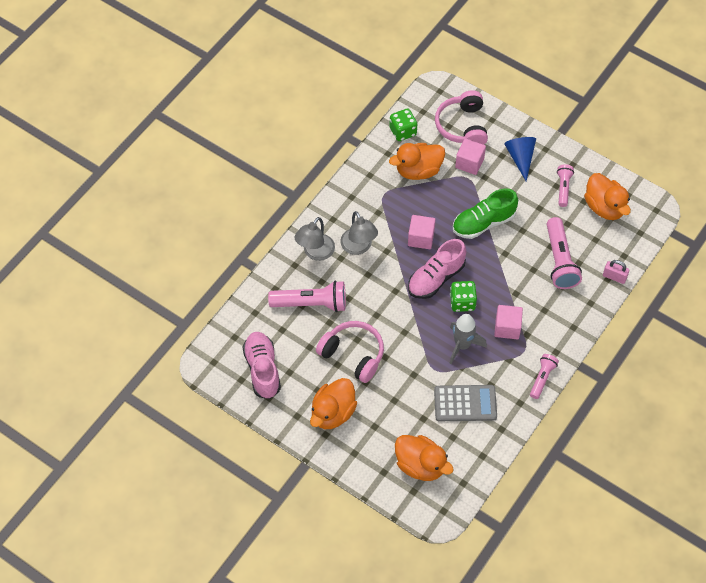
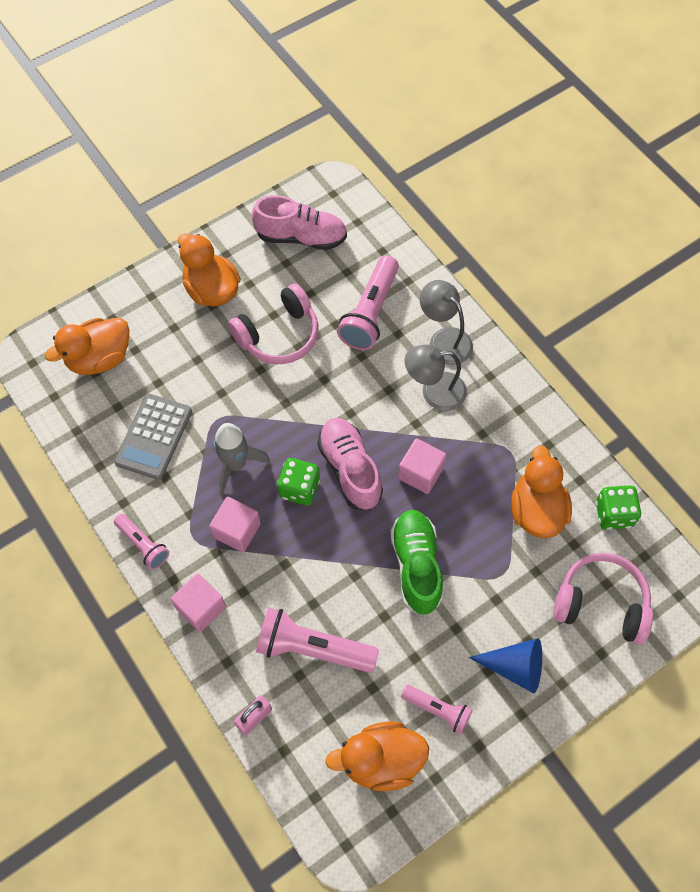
camera: 110 degrees right, 5 degrees up
(469, 163) = (528, 587): pink cube -> pink cube (201, 608)

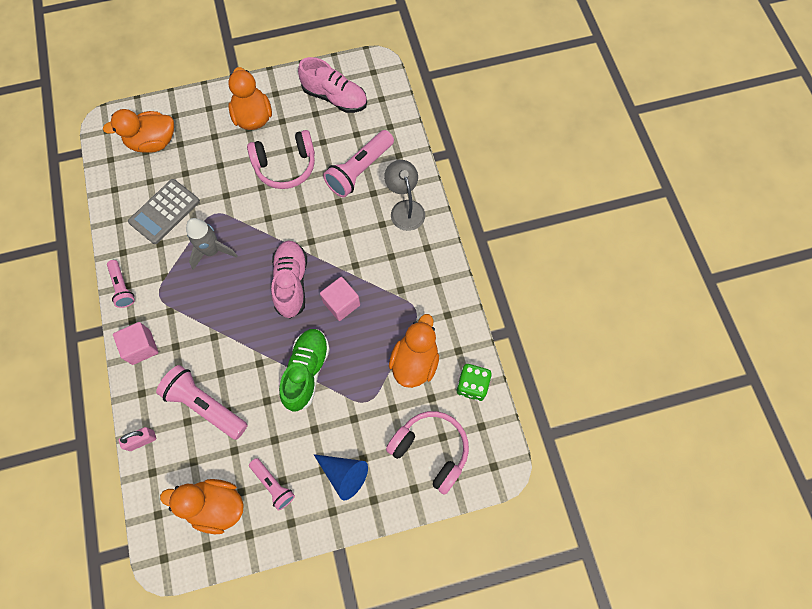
camera: 20 degrees right, 5 degrees up
(237, 530) = (191, 300): pink cube -> none
(299, 488) = (249, 284): green dice -> none
(434, 392) = (379, 246): grey lamp -> none

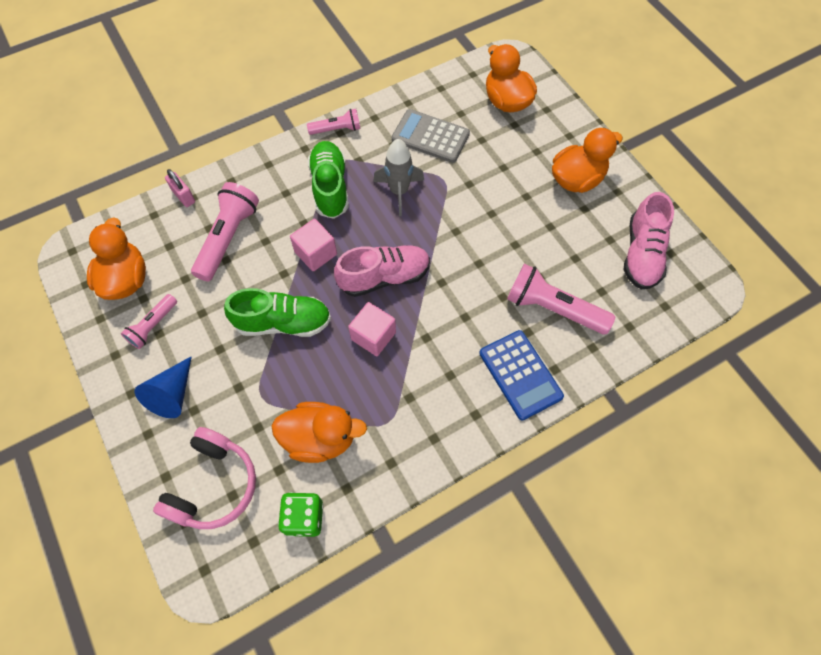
camera: 75 degrees right, 5 degrees down
(122, 287) = (337, 129): pink flashlight -> pink flashlight turned 150 degrees counterclockwise
(141, 347) = (278, 165): pink cube -> pink cube (316, 253)
(185, 306) = (330, 187): none -> green shoe
(285, 166) = (527, 229): pink headphones -> none
(405, 208) = (520, 374): grey lamp -> blue calculator

